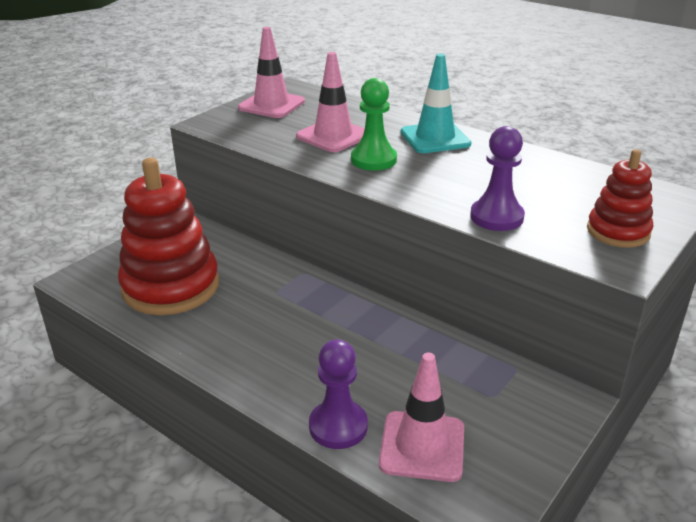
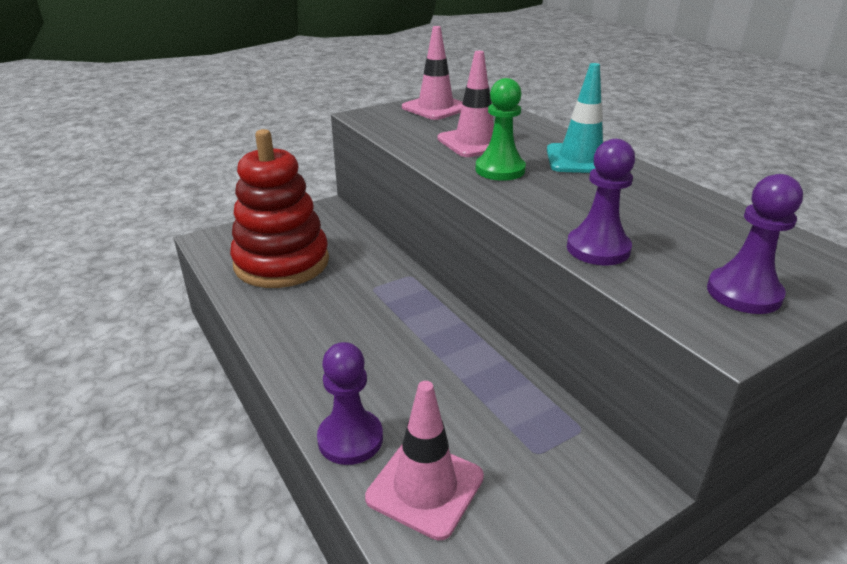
camera: 20 degrees right, 0 degrees up
(618, 231) = (743, 293): red stacking toy -> purple pawn

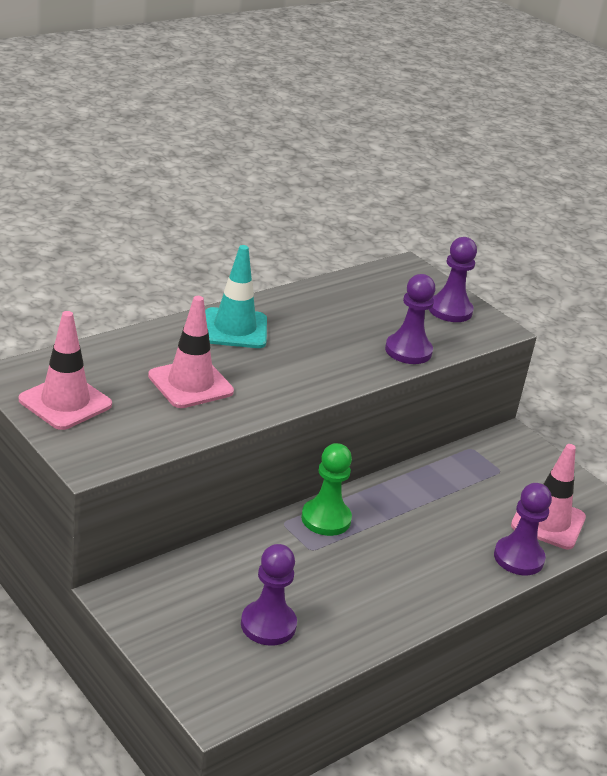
camera: 100 degrees left, 0 degrees up
(281, 263) = (268, 625): red stacking toy -> purple pawn
(500, 170) = (265, 376): green pawn -> green pawn (326, 519)

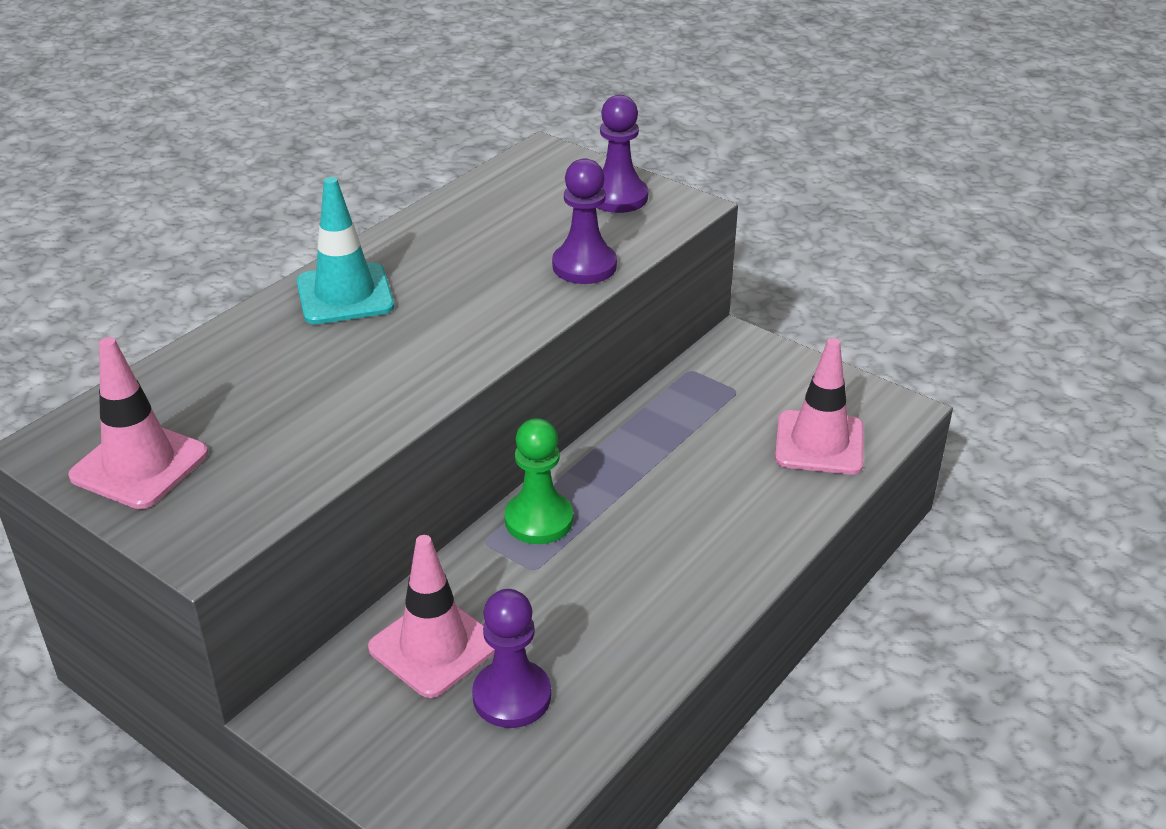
camera: 10 degrees left, 5 degrees up
(190, 384) = (309, 389): pink traffic cone -> pink traffic cone (434, 646)
(518, 558) = (801, 503): purple pawn -> none

